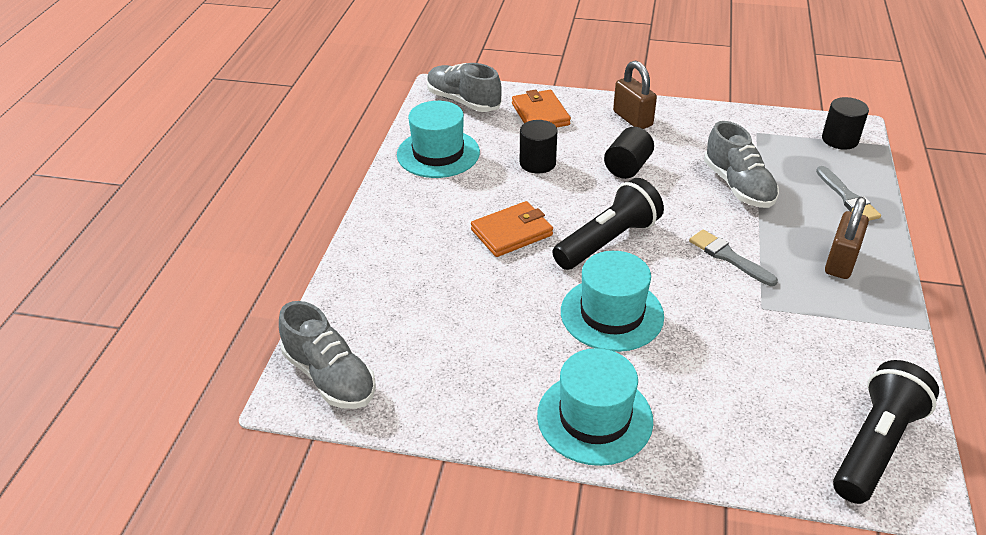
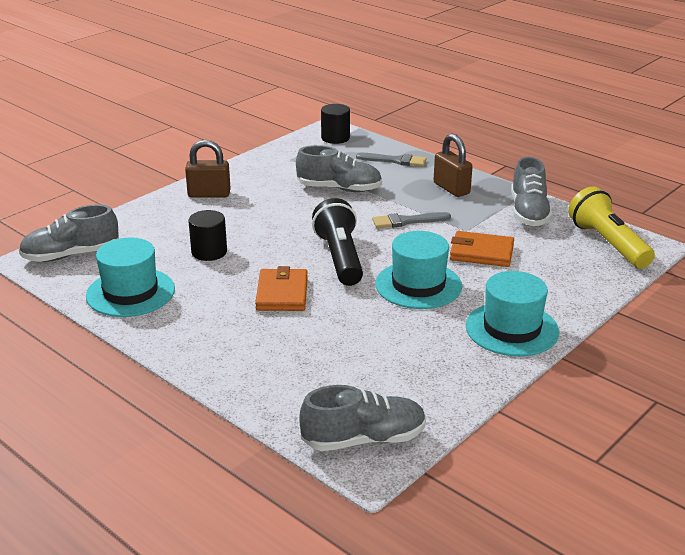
camera: 60 degrees left, 10 degrees down
(540, 114) = (145, 228): orange wallet -> orange wallet (481, 253)
(627, 167) = (265, 218): black cylinder -> none
(865, 345) = (529, 212): none -> grey shoe
(875, 445) = (607, 243): black flashlight -> yellow flashlight

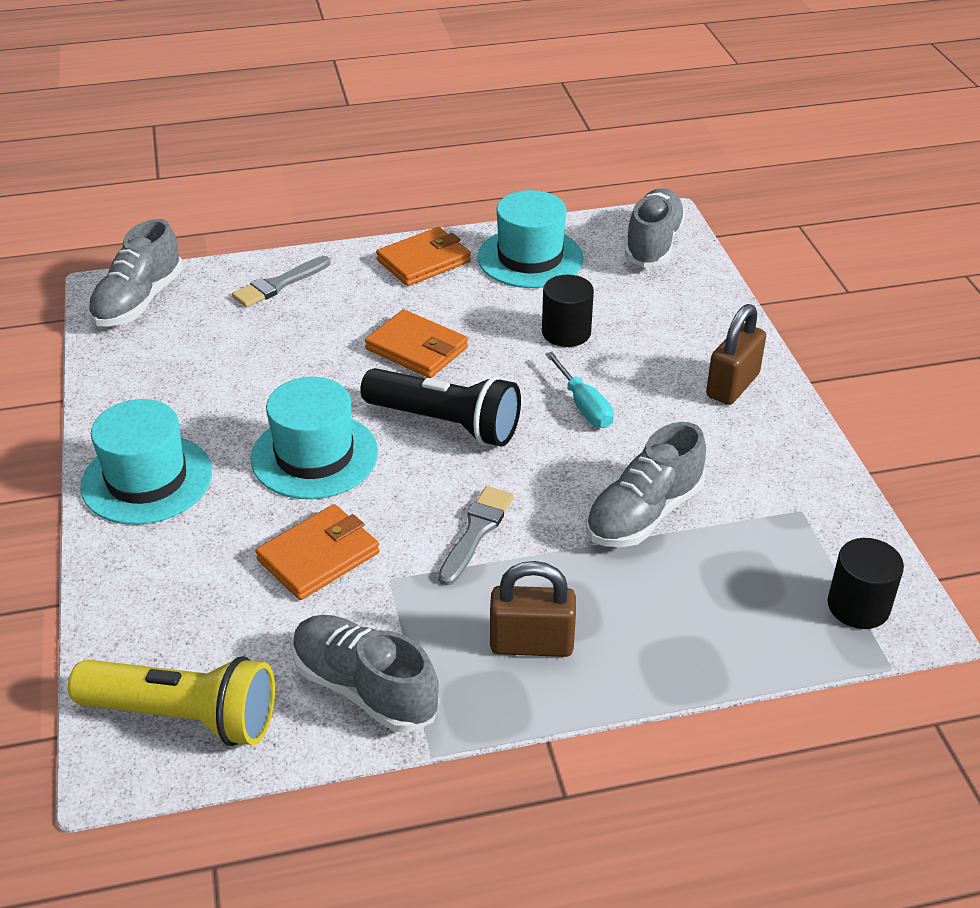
camera: 125 degrees right, 10 degrees up
(175, 332) = (423, 261): none -> orange wallet
(274, 226) = (583, 405): none -> turquoise screwdriver
(395, 160) = (698, 633): grey brush -> grey brush (279, 284)

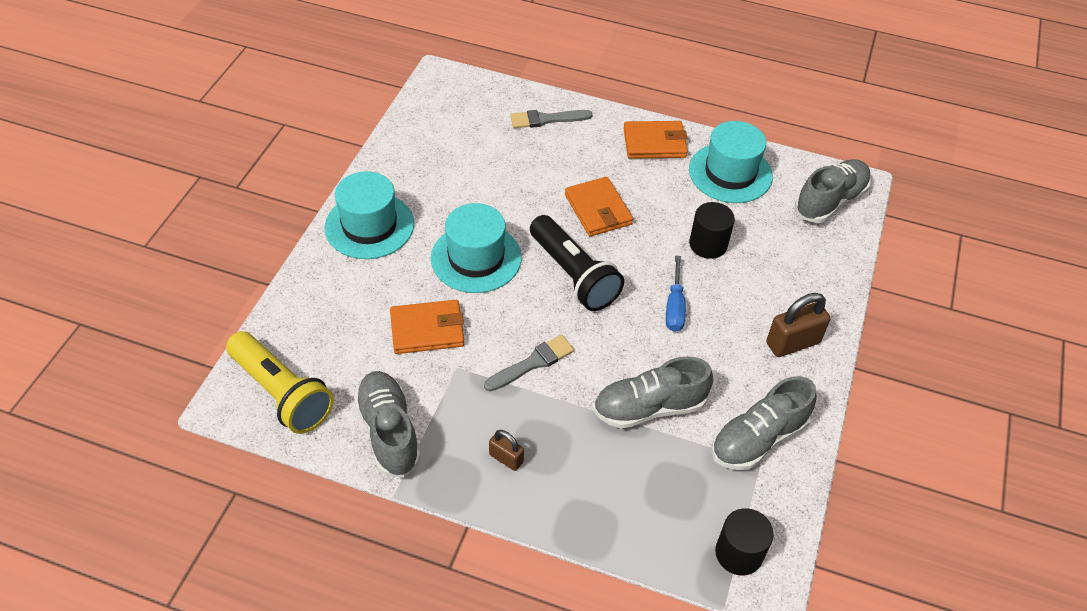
camera: 30 degrees right, 10 degrees up
(139, 301) = (452, 94): grey shoe -> grey shoe (758, 439)
(531, 644) = (506, 458): brown padlock -> brown padlock, size x0.58
(583, 405) = (674, 306): turquoise screwdriver -> blue screwdriver

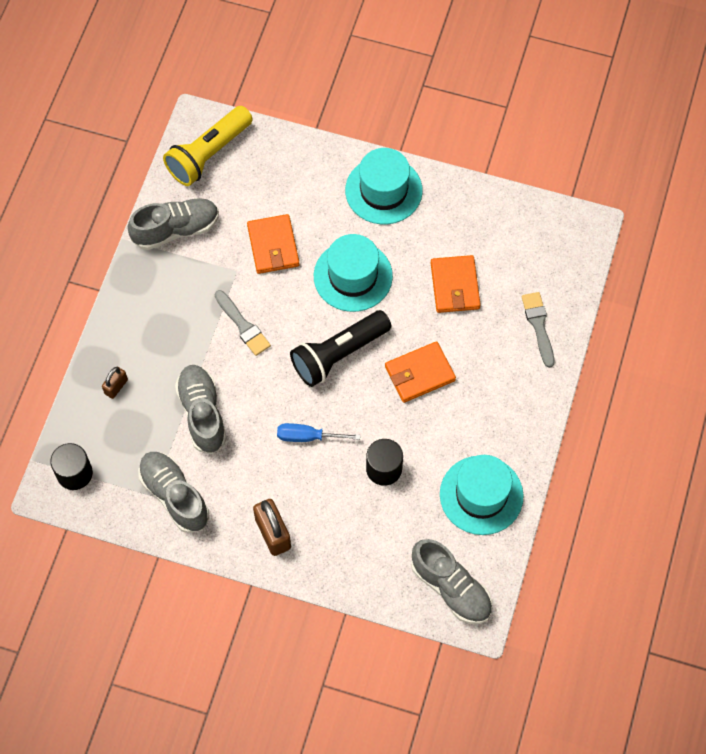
camera: 90 degrees right, 15 degrees up
(506, 458) = (154, 311): brown padlock -> brown padlock (116, 387)
(654, 143) = (516, 425): orange wallet -> orange wallet (455, 286)

